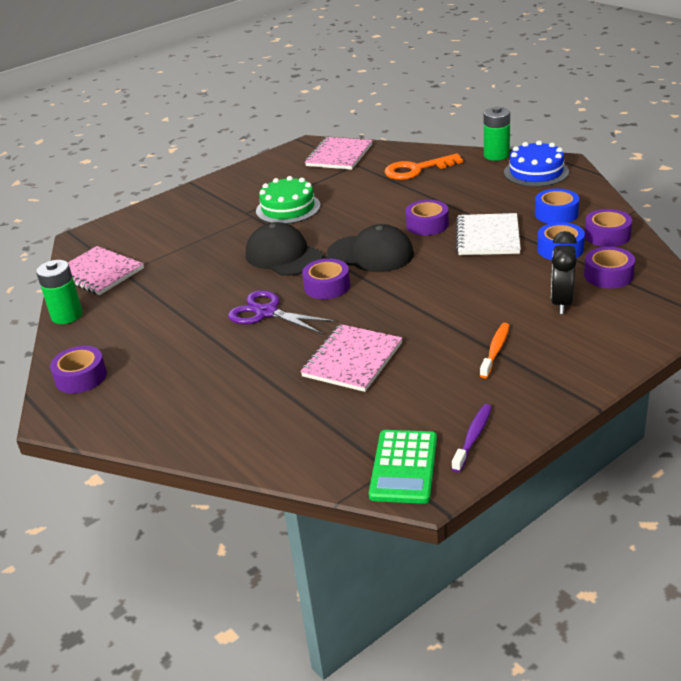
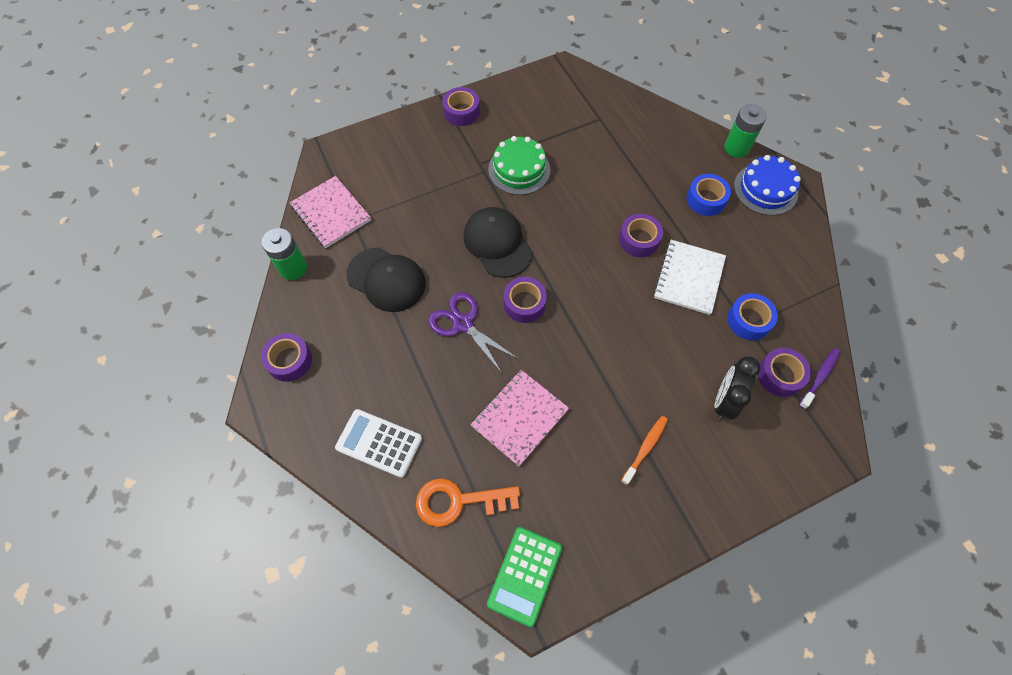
camera: 10 degrees right, 30 degrees up
(202, 411) = (379, 443): none -> white calculator
(339, 155) = (587, 98): pink notebook -> none
(371, 254) = (575, 268): black cap -> black cap (386, 280)
(416, 170) = (654, 146): orange key -> orange key (458, 501)
(473, 437) = (592, 558): purple toothbrush -> purple toothbrush (819, 377)
(556, 214) = (763, 263): blue tape -> blue tape (706, 199)
(607, 235) = (799, 314): purple tape -> purple tape (461, 112)

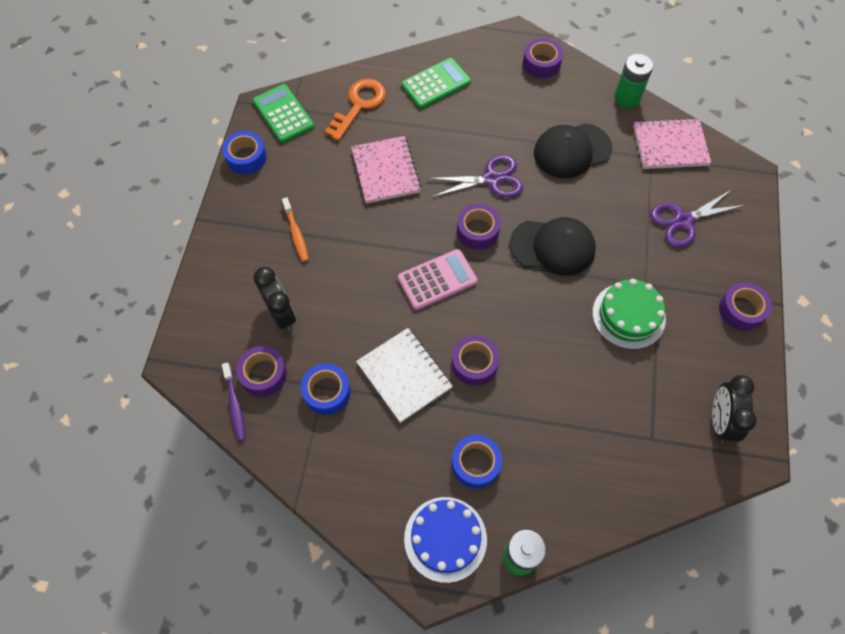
camera: 125 degrees right, 0 degrees up
(379, 443) = (436, 84): white calculator -> green calculator
(406, 173) = (683, 221): none -> purple scissors
(556, 92) = (719, 421): none -> black clock
(593, 305) = (437, 279): none -> pink calculator
(606, 569) = (246, 157): none -> blue tape

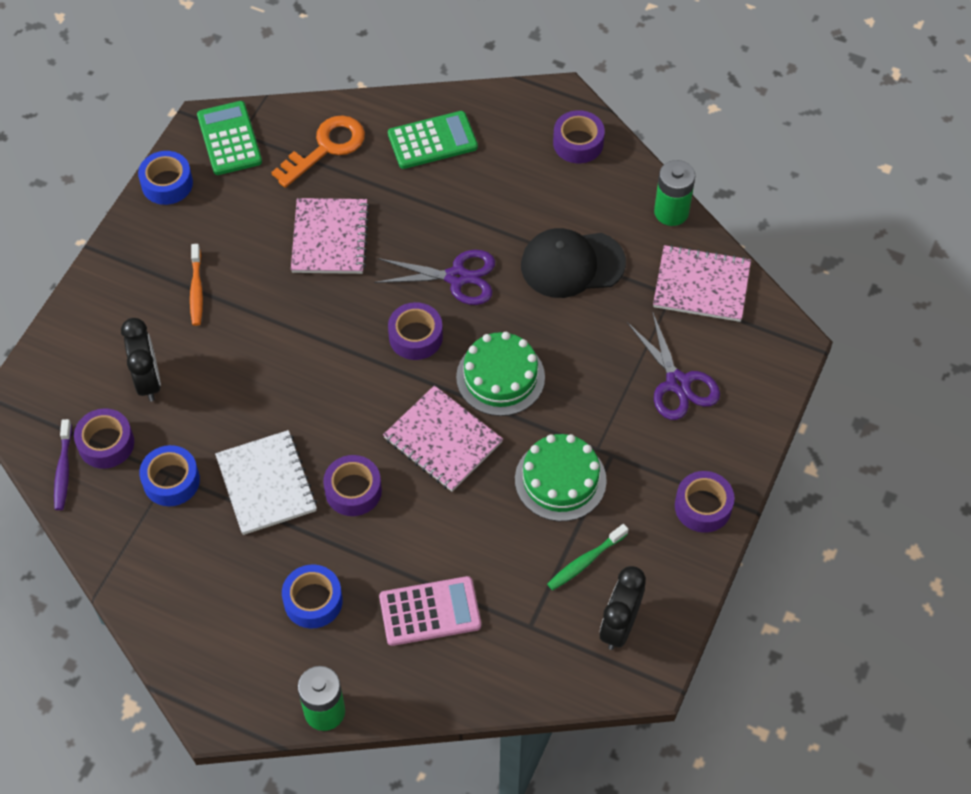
camera: 15 degrees right, 5 degrees down
(437, 279) = (345, 383): pink calculator -> pink calculator (430, 611)
(445, 539) = (249, 671): blue cake -> none
(528, 306) = (442, 440): none -> pink notebook
(553, 247) = (500, 377): black cap -> green cake
(673, 375) = (585, 561): none -> green toothbrush
(683, 221) = (677, 383): purple scissors -> purple scissors turned 105 degrees counterclockwise

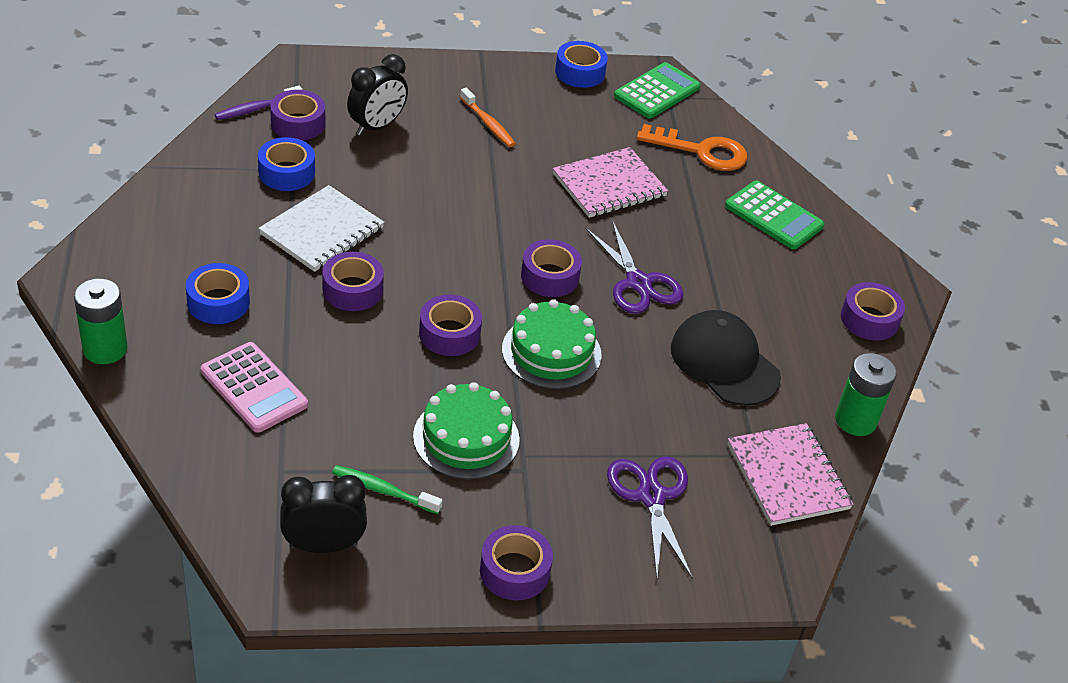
camera: 55 degrees right, 15 degrees down
(196, 290) = (488, 124): orange toothbrush -> orange toothbrush turned 90 degrees counterclockwise
(442, 440) = (449, 334): pink notebook -> purple tape
(677, 383) = (651, 496): purple scissors -> purple scissors turned 135 degrees clockwise

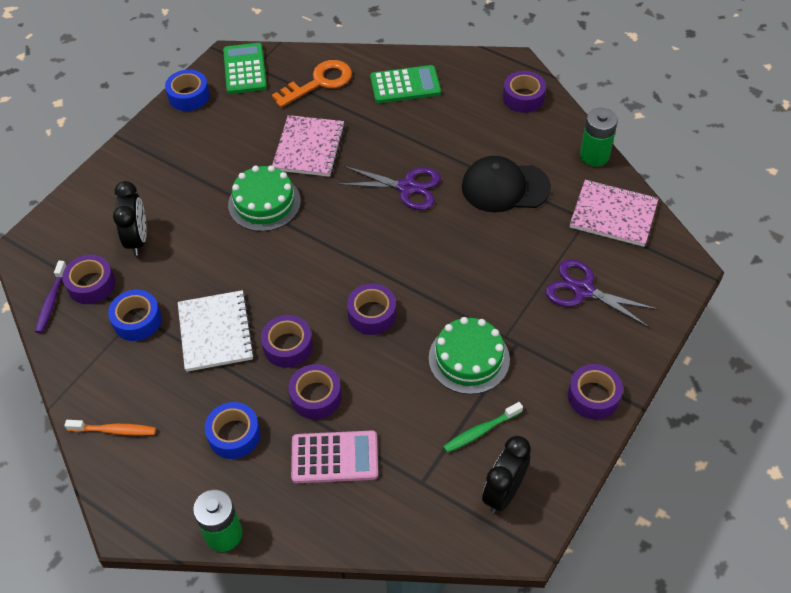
camera: 45 degrees left, 10 degrees up
(488, 124) = (193, 175): orange toothbrush -> orange toothbrush (114, 430)
(550, 276) = (364, 229): purple tape -> purple tape (316, 396)
(551, 352) = (430, 269): green cake -> green cake (264, 203)

